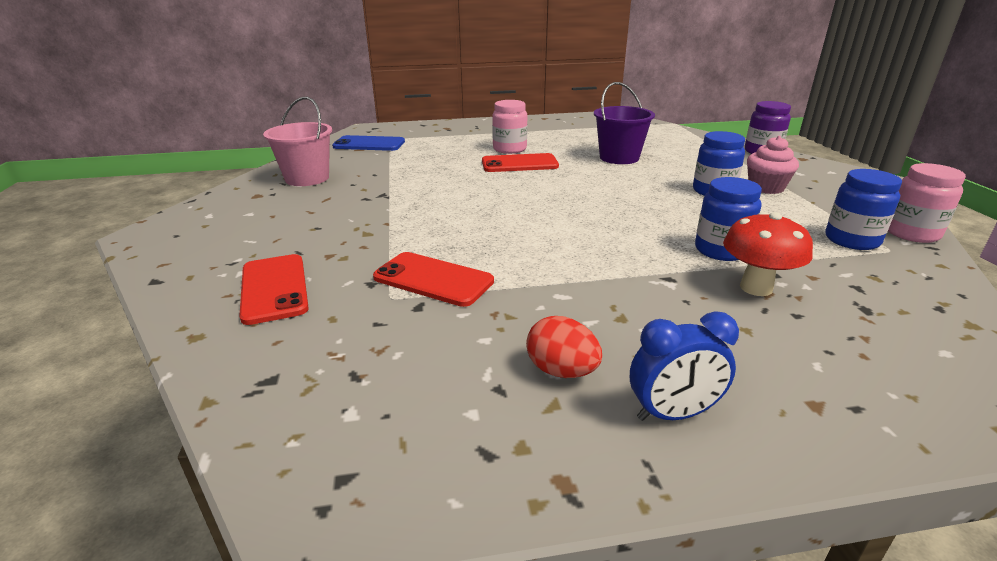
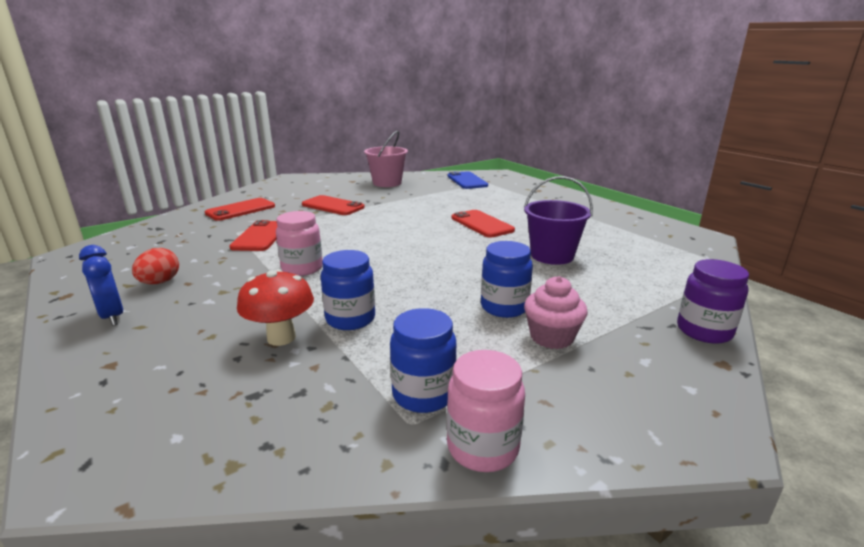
camera: 65 degrees right, 5 degrees down
(359, 220) = (333, 206): none -> red phone
(509, 149) = (514, 215): pink jar -> pink jar (302, 268)

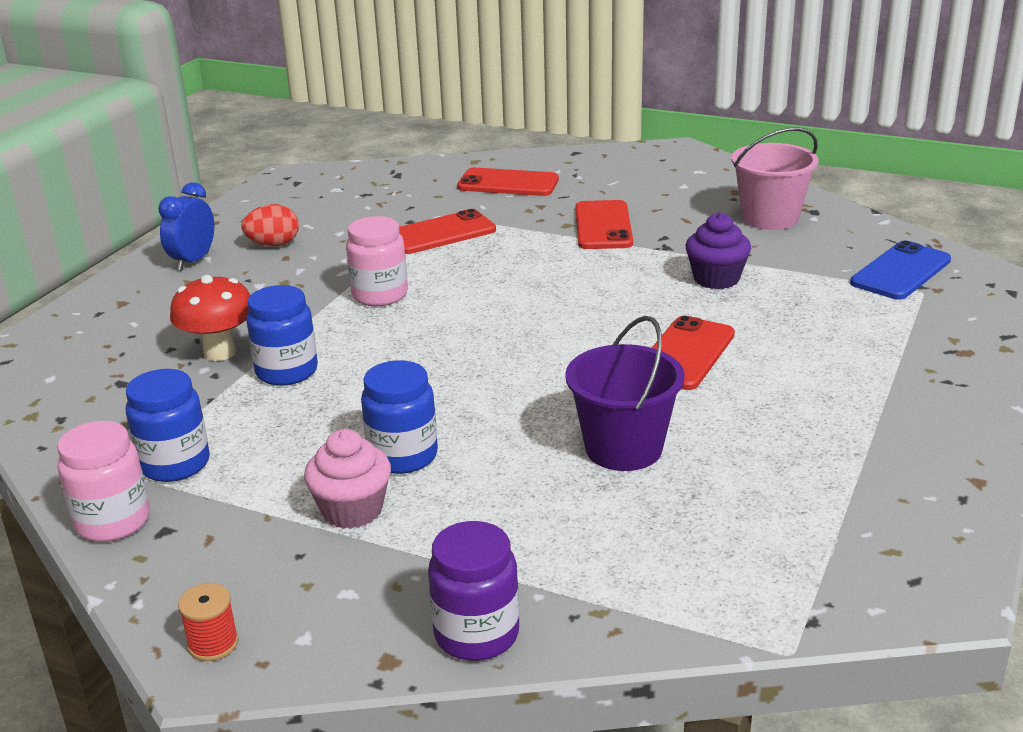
camera: 60 degrees right, 5 degrees up
(423, 203) = (716, 279): none -> purple cupcake
(687, 430) = (213, 644): none -> red spool

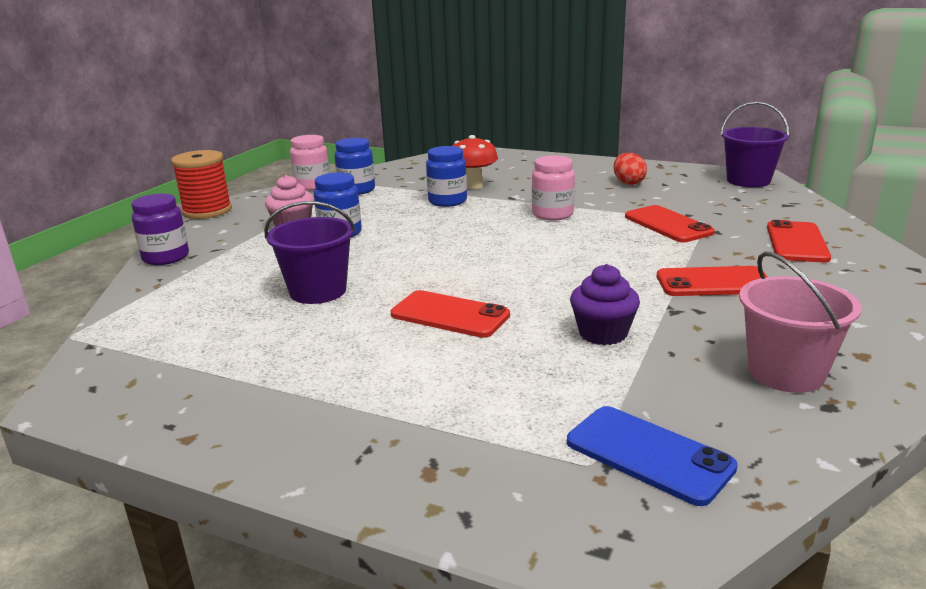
camera: 90 degrees right, 5 degrees down
(193, 261) = (597, 168): blue clock -> none
(213, 644) = (207, 211): red spool -> red spool, size x2.11
(305, 182) = (748, 181): none -> purple bucket

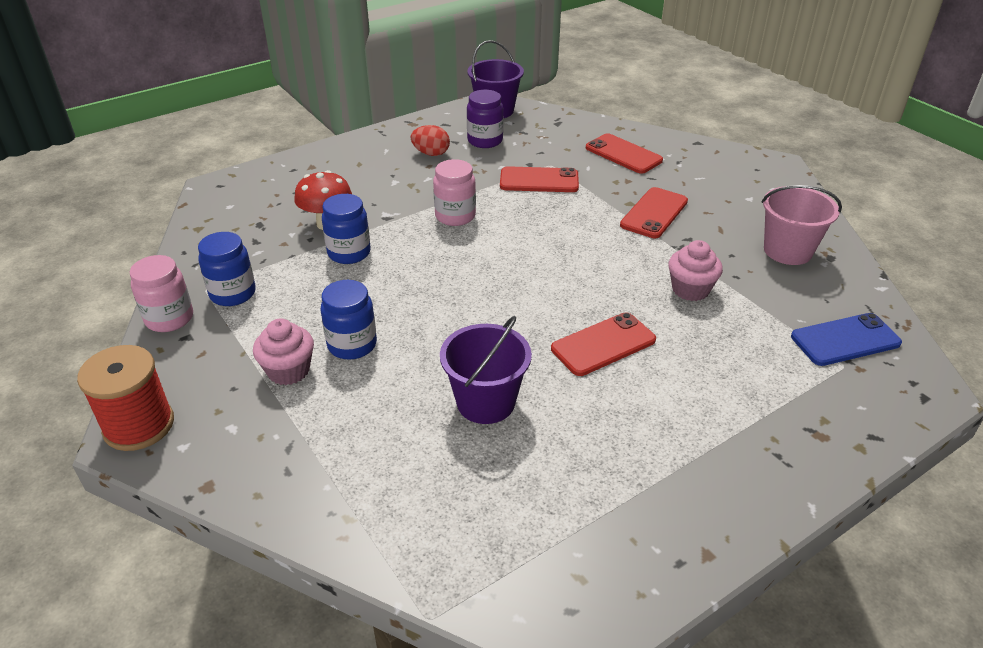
camera: 60 degrees left, 15 degrees up
(166, 257) = (267, 495): purple jar -> purple jar (485, 141)
(603, 333) = (690, 289): purple cupcake -> pink cupcake

